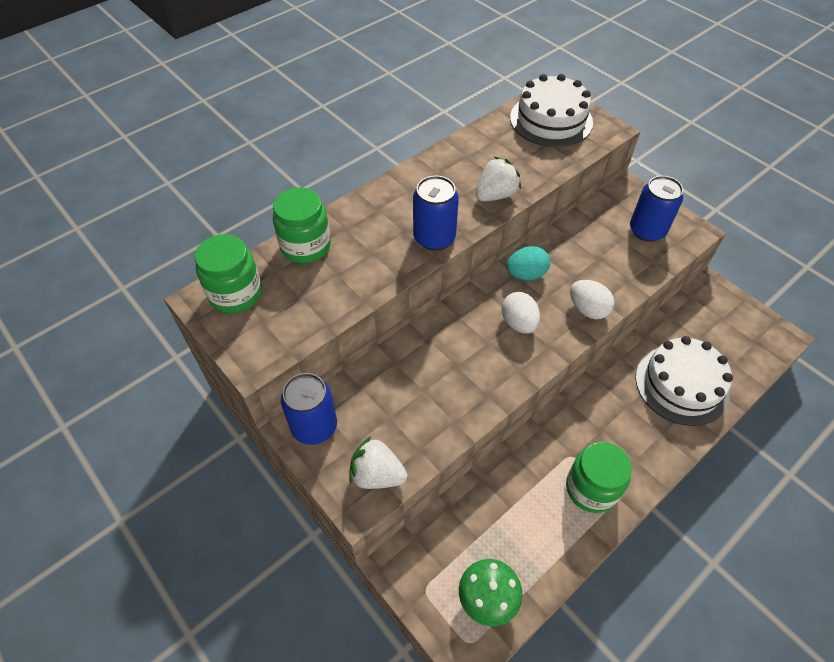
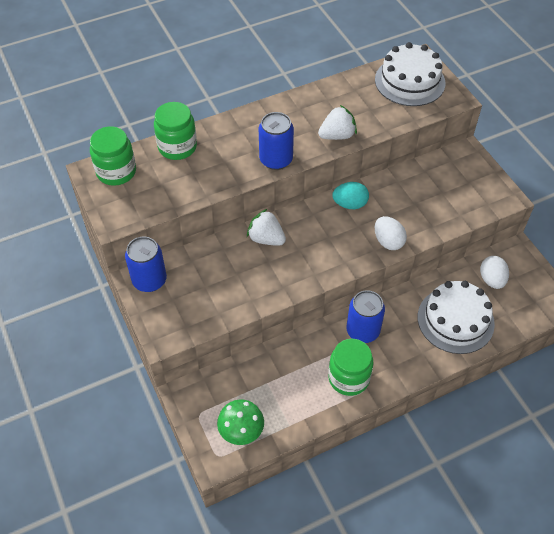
camera: 15 degrees right, 0 degrees up
(377, 475) = (183, 323): white strawberry -> white strawberry (266, 239)
(518, 323) = (328, 240): white egg -> white egg (491, 280)
(647, 230) = (466, 189): blue can -> blue can (363, 331)

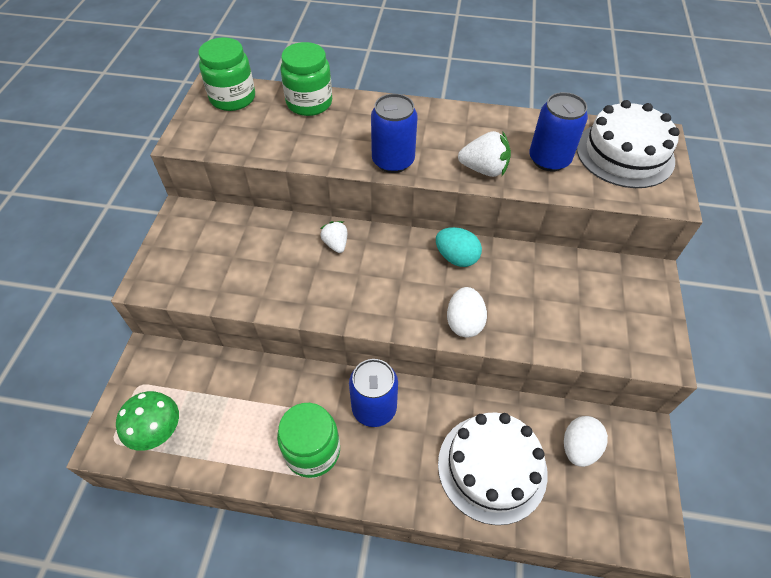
camera: 35 degrees right, 0 degrees up
(149, 280) = (191, 221): blue can -> blue can (549, 159)
(266, 239) = (336, 244): white strawberry -> white strawberry, size x0.66

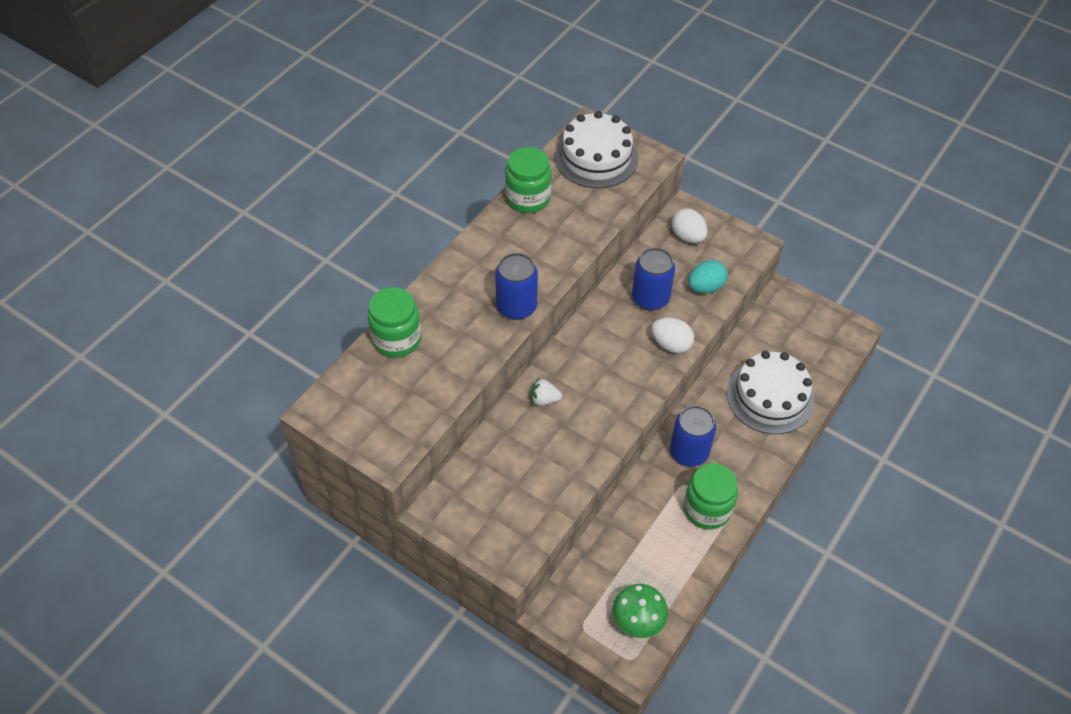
camera: 65 degrees left, 0 degrees up
(233, 98) = (347, 399): green jar -> green jar (528, 198)
(456, 258) = (605, 321): turquoise egg -> turquoise egg (705, 287)
(484, 169) = (562, 251): white strawberry -> none
(549, 159) = (575, 205): blue can -> blue can (650, 298)
(578, 448) = (778, 337): white egg -> white egg (688, 236)

